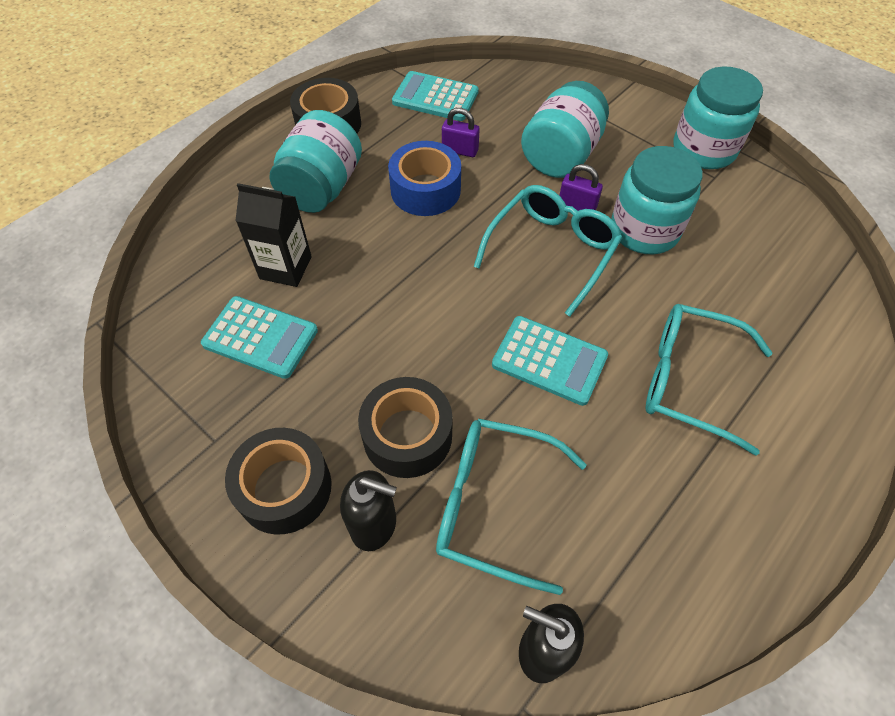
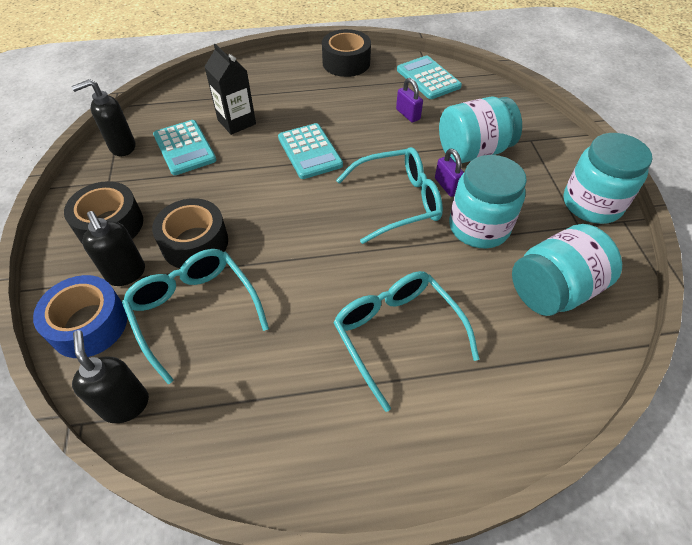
camera: 40 degrees right, 5 degrees down
(177, 388) = (122, 147): none -> black soap dispenser
(322, 188) = (303, 93): turquoise jar -> turquoise jar (553, 290)
(425, 190) = (360, 125): blue tape -> blue tape (89, 324)
(549, 361) = (319, 260): turquoise calculator -> turquoise calculator (309, 151)

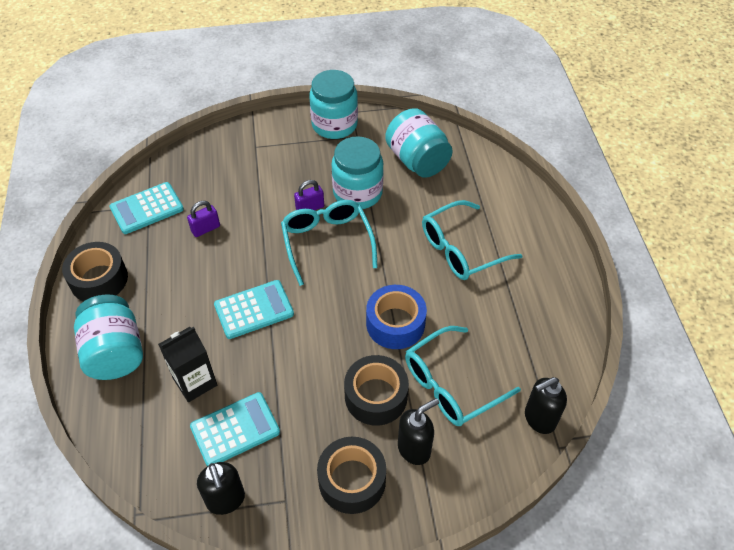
camera: 90 degrees left, 0 degrees up
(89, 324) = (471, 467): blue tape -> blue tape (395, 324)
(473, 151) = (266, 186): turquoise jar -> turquoise jar (115, 352)

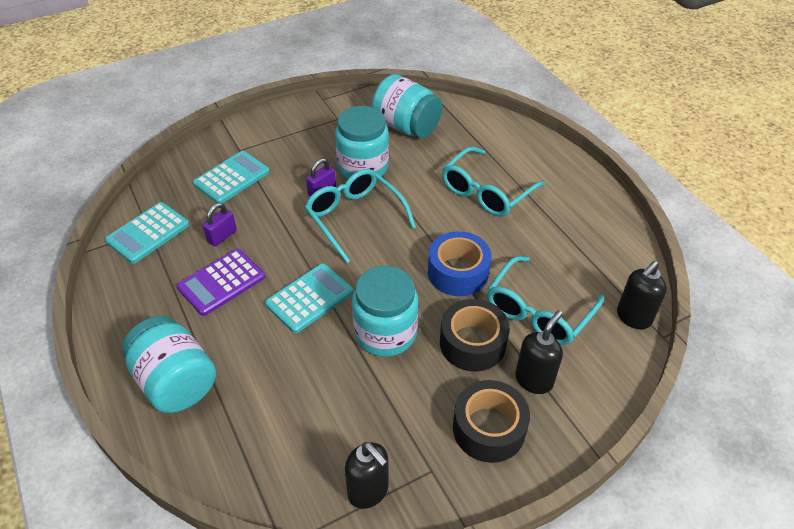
camera: 20 degrees left, 5 degrees down
(99, 279) = (124, 315): black tape -> none
(187, 272) = (221, 282): none -> purple calculator
(195, 382) = (279, 385): black carton -> none
(235, 429) = (345, 418): turquoise calculator -> turquoise calculator (232, 178)
(334, 125) = (311, 113): turquoise jar -> turquoise jar (385, 333)

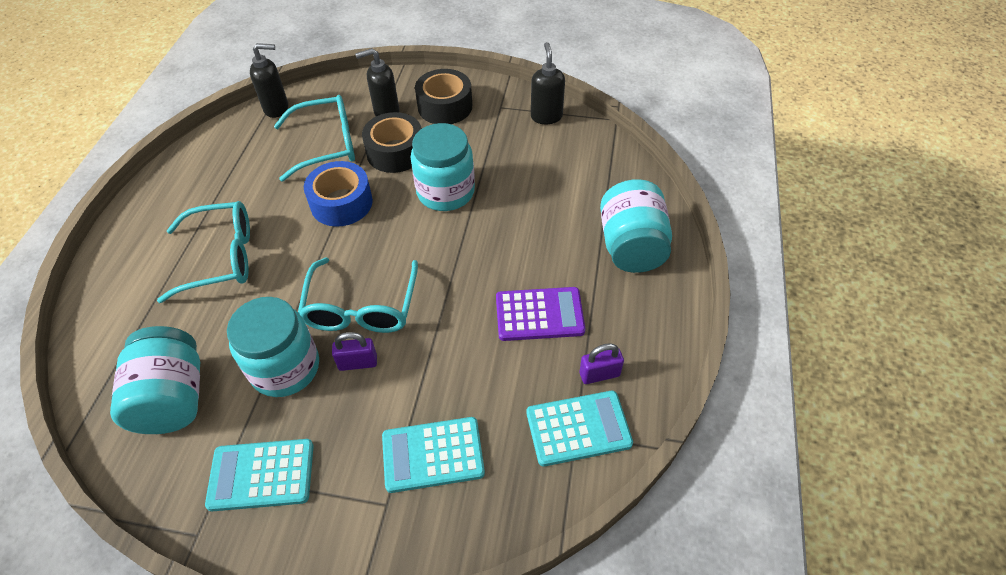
camera: 140 degrees left, 5 degrees up
(222, 236) = (503, 370): purple padlock -> purple padlock (599, 374)
(310, 298) = (476, 252): turquoise calculator -> turquoise calculator (261, 475)

